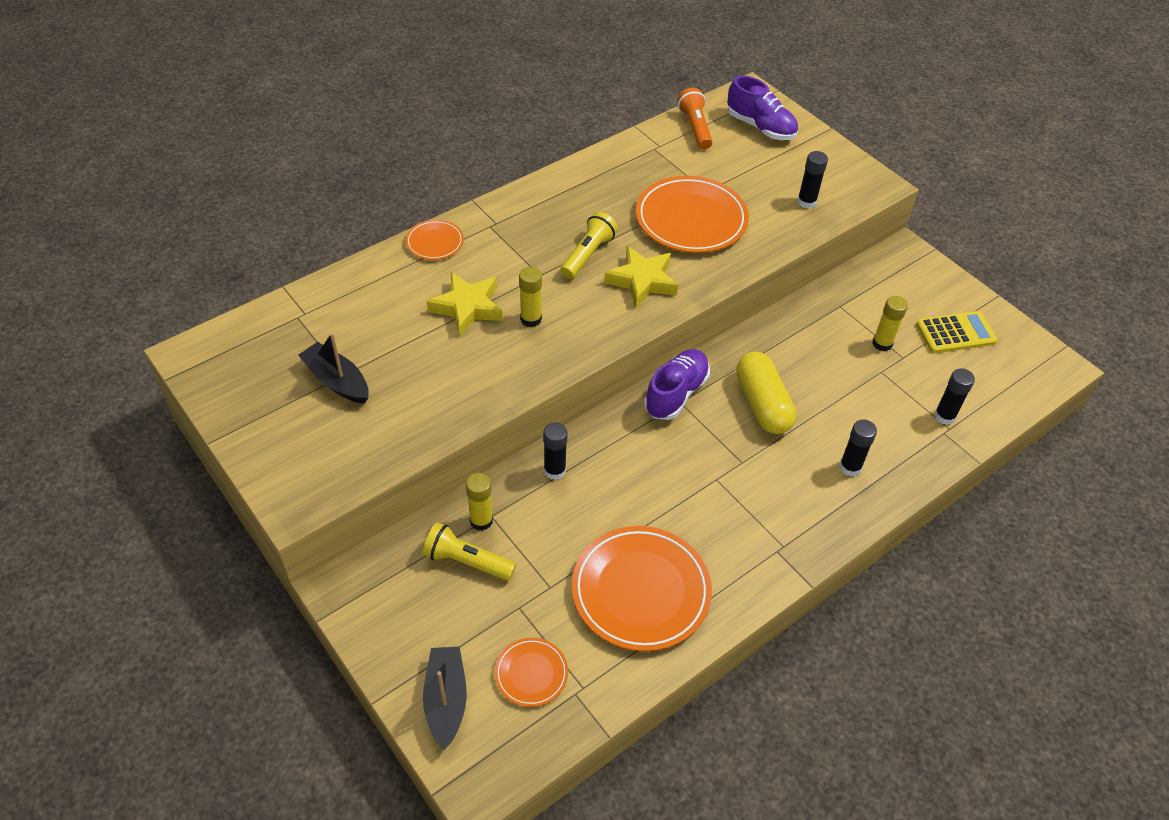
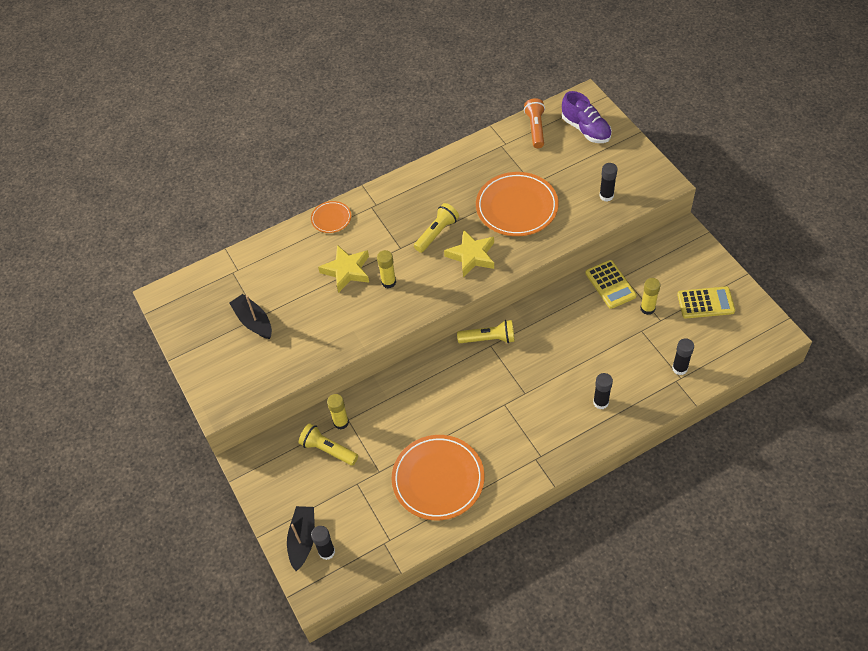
camera: 15 degrees right, 5 degrees up
(531, 673) = (358, 528): orange plate -> none
(554, 470) = (395, 390): black glue stick -> black glue stick (327, 552)
(676, 394) = (488, 339): purple shoe -> yellow flashlight
(762, 404) = (548, 350): yellow capsule -> none
(825, 317) = (610, 284): none -> yellow calculator

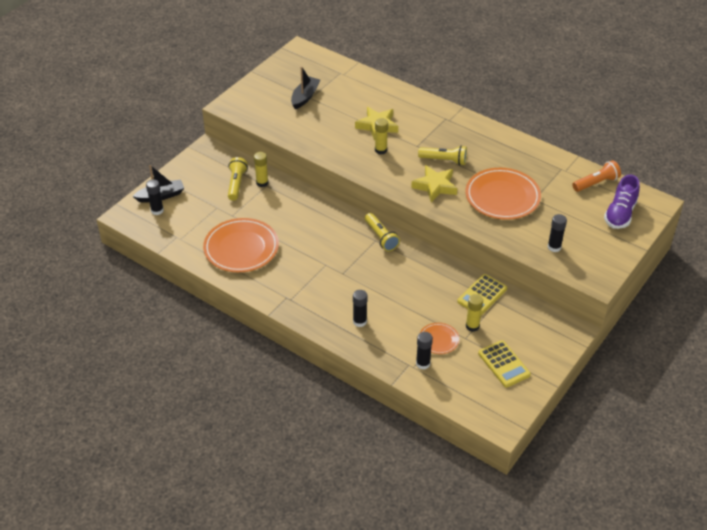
camera: 60 degrees right, 10 degrees down
(331, 218) = (420, 102): orange plate -> orange plate (438, 340)

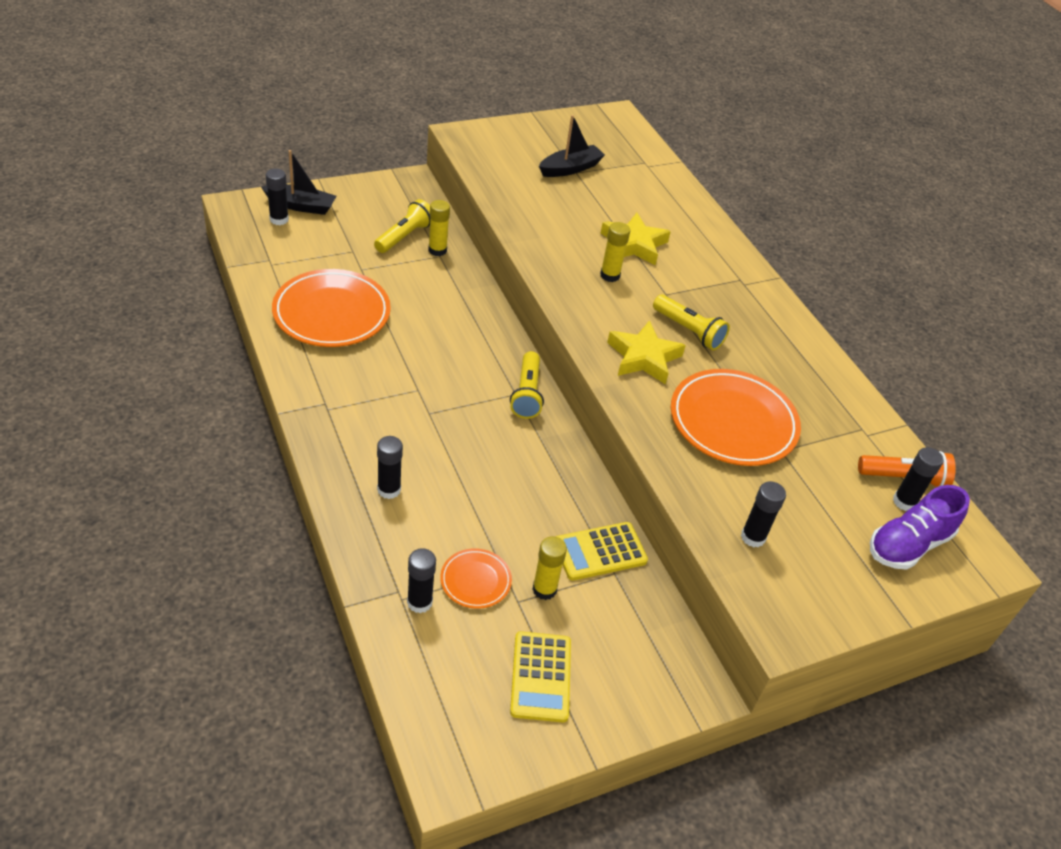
camera: 25 degrees right, 0 degrees up
(604, 194) = (904, 502): none -> black glue stick

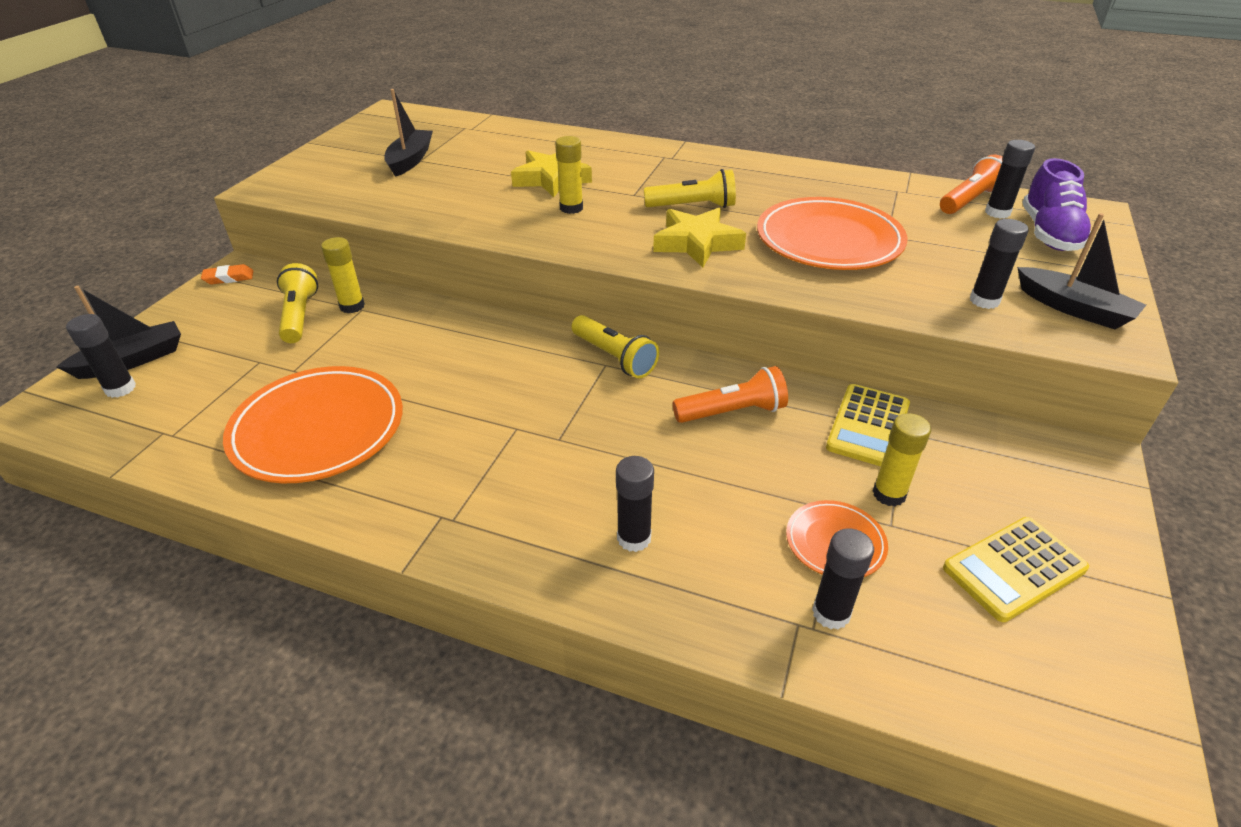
camera: 40 degrees left, 5 degrees down
(401, 183) = (229, 278): none -> orange eraser
(538, 478) = (732, 412): none -> orange flashlight
(540, 677) = (1014, 569): yellow calculator -> yellow calculator turned 105 degrees clockwise
(803, 592) = (1074, 309): none -> black boat

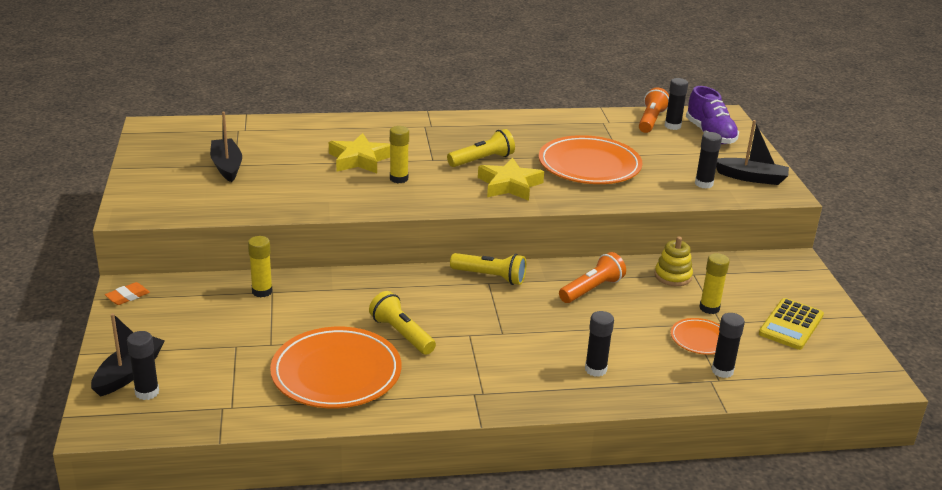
camera: 30 degrees left, 10 degrees down
(299, 316) = (227, 308): yellow flashlight -> yellow flashlight (402, 334)
(868, 426) = (673, 276): yellow calculator -> yellow stacking toy

